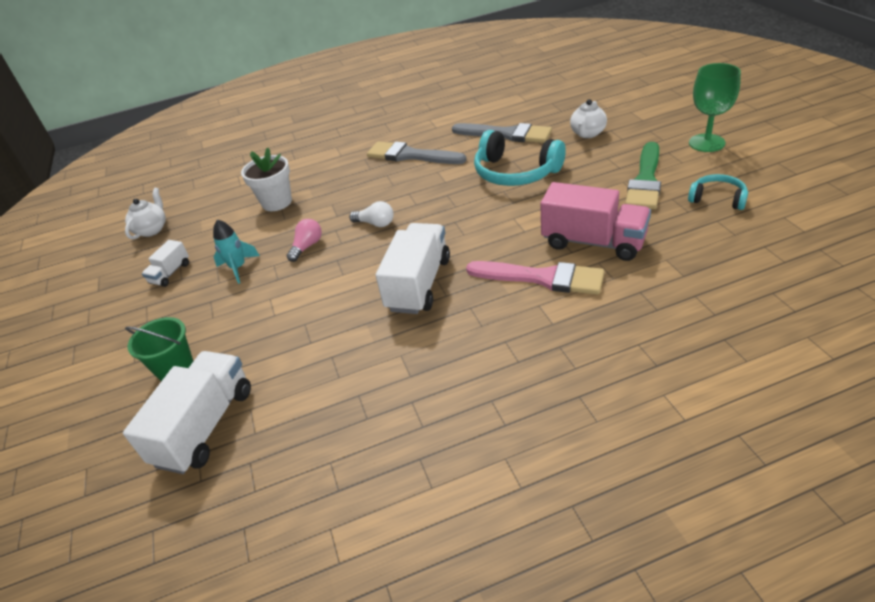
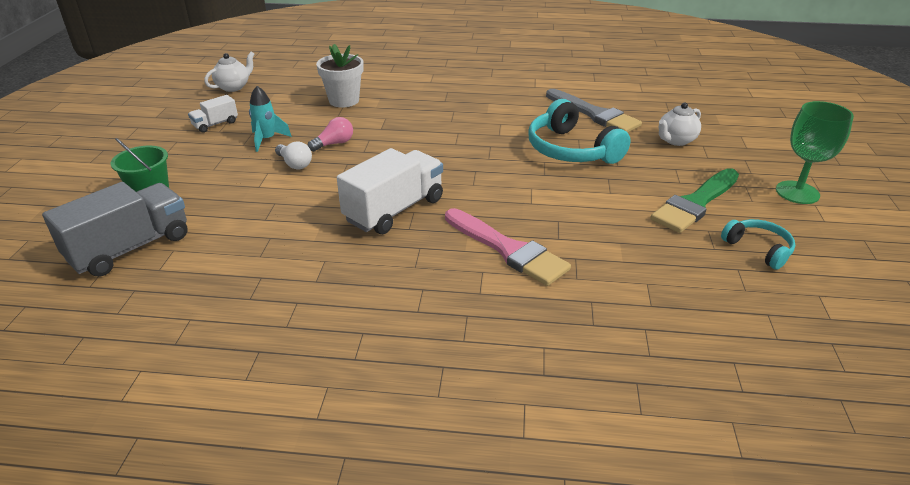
camera: 20 degrees right, 5 degrees down
(205, 426) = (130, 248): white truck -> grey truck
(375, 223) = (406, 147): white light bulb -> white light bulb (295, 164)
(411, 155) = (489, 102): grey brush -> none
(593, 242) = (588, 238): pink truck -> none

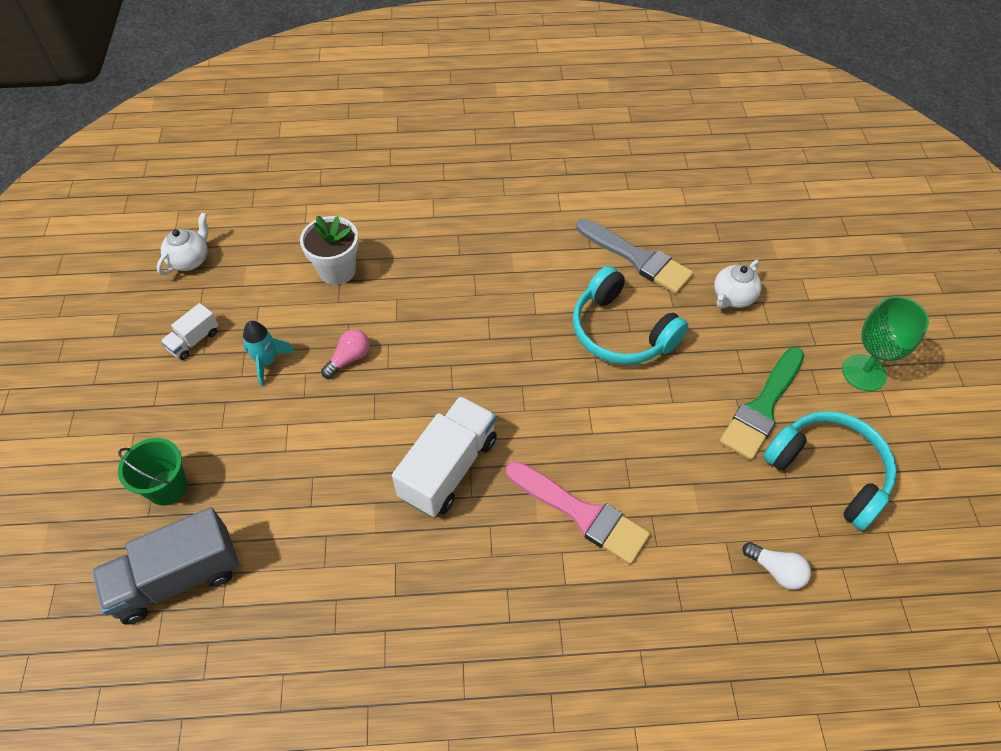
camera: 10 degrees left, 20 degrees up
(130, 248) = (177, 578): grey truck -> grey truck turned 150 degrees counterclockwise
(295, 164) = (314, 403): white light bulb -> white light bulb (776, 570)
(758, 249) = (829, 471): turquoise headphones -> turquoise headphones, size x1.81

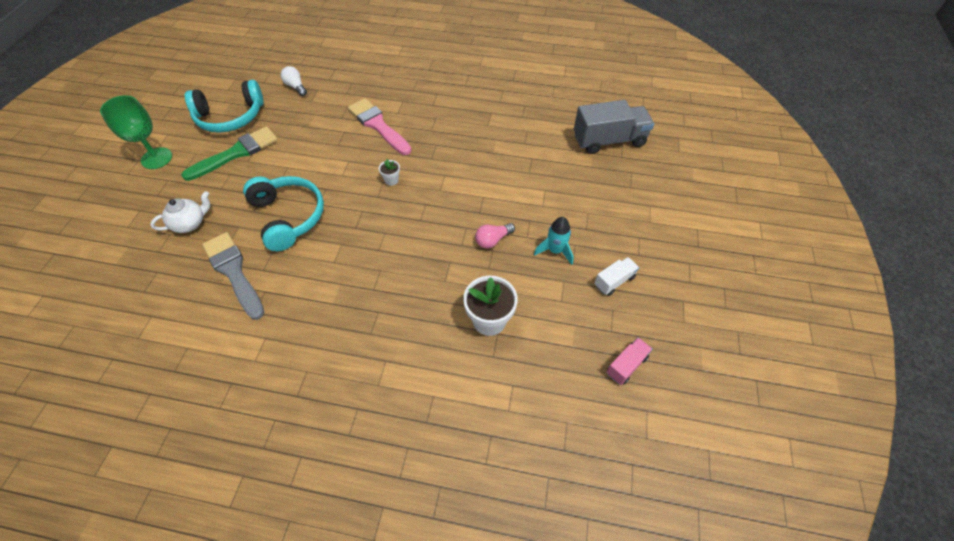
camera: 165 degrees left, 0 degrees up
(167, 487) = (621, 184): green bucket -> none
(190, 260) = (626, 365): white teapot -> pink truck
(448, 468) = (444, 160): white truck -> none
(513, 415) = (391, 180): none -> white flower pot
(829, 471) = (230, 117): turquoise headphones -> turquoise headphones turned 75 degrees counterclockwise

